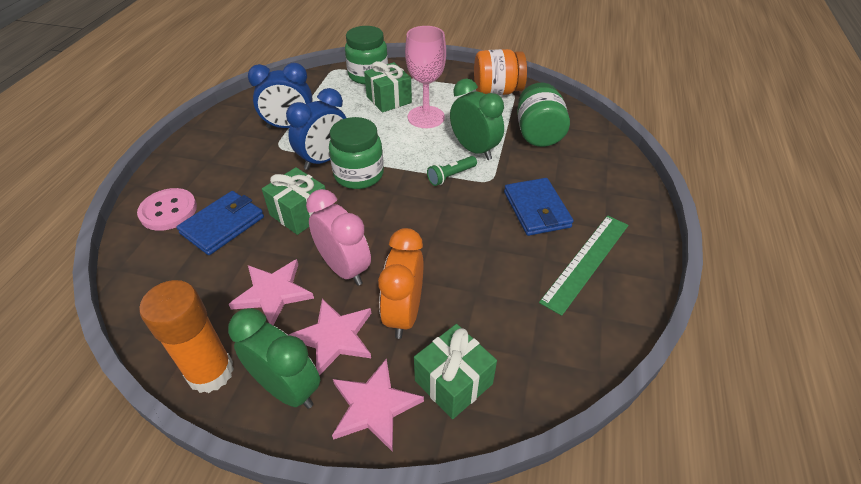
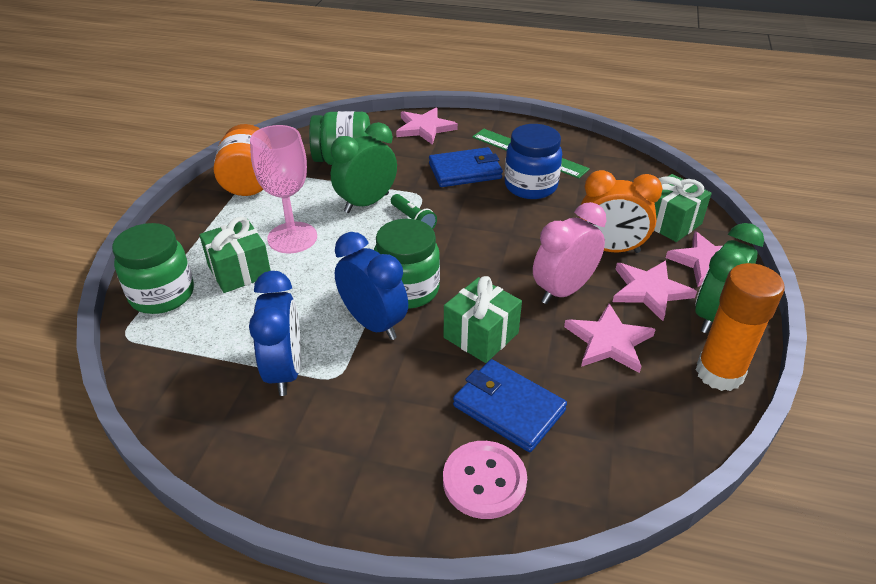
camera: 90 degrees left, 5 degrees down
(516, 258) = (530, 186): none -> blue jar
(615, 181) = (425, 128): none -> pink star

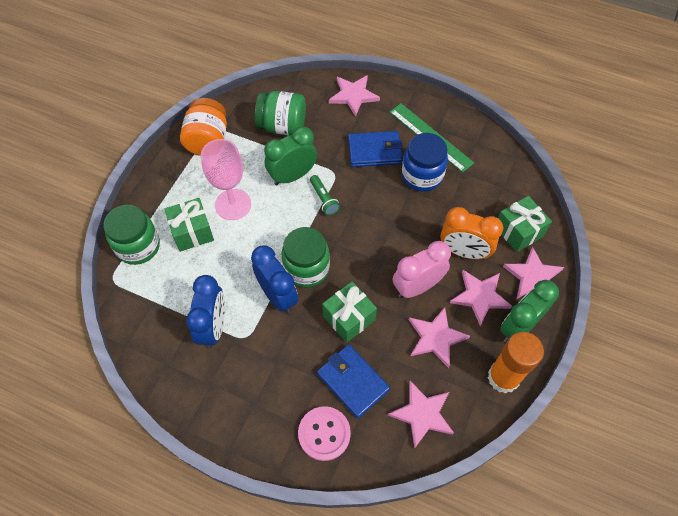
camera: 10 degrees right, 20 degrees up
(624, 433) = (422, 414): none -> pink star

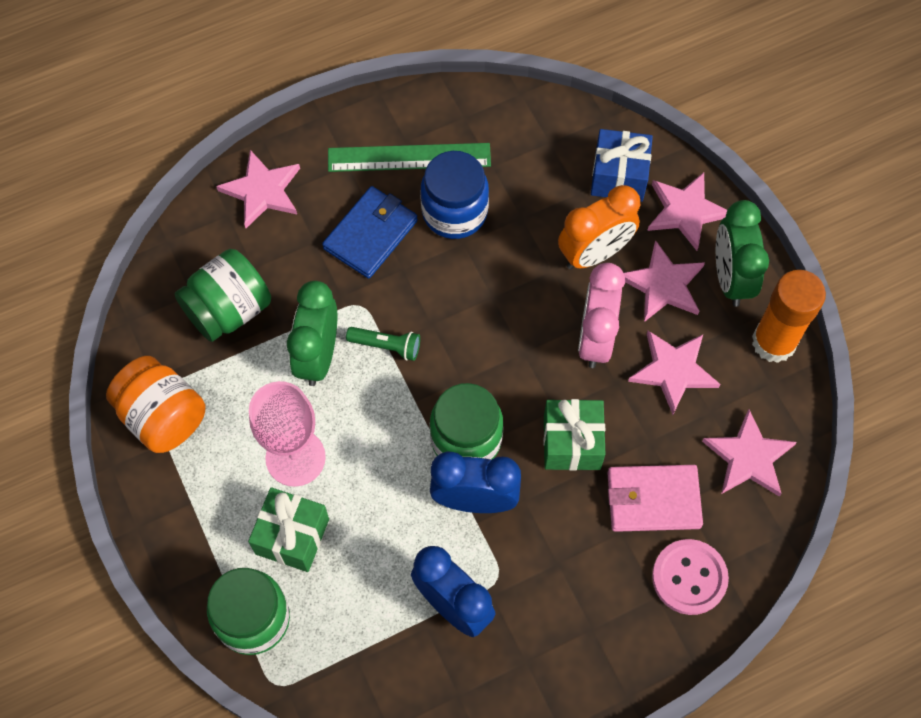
camera: 50 degrees left, 5 degrees up
(353, 381) = (653, 499): blue wallet -> pink wallet
(518, 231) = (619, 176): green gift -> blue gift

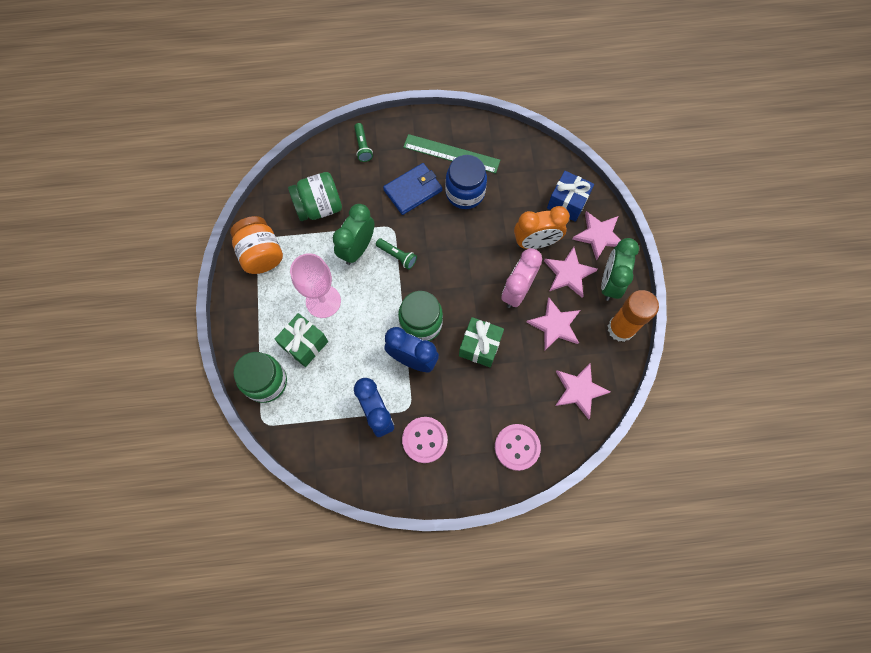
camera: 20 degrees right, 5 degrees up
(262, 191) = (363, 146): pink star -> green flashlight
(543, 618) = (424, 440): none -> pink button
(653, 499) = (513, 395): pink wallet -> none

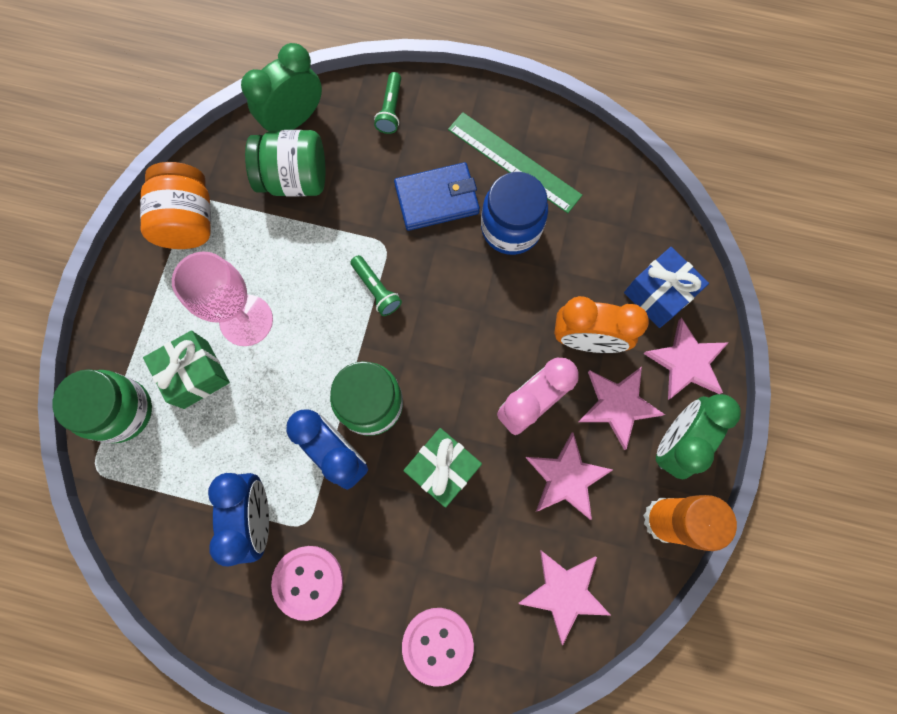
camera: 20 degrees right, 5 degrees up
(357, 249) = (324, 259): green clock -> green clock (294, 120)

